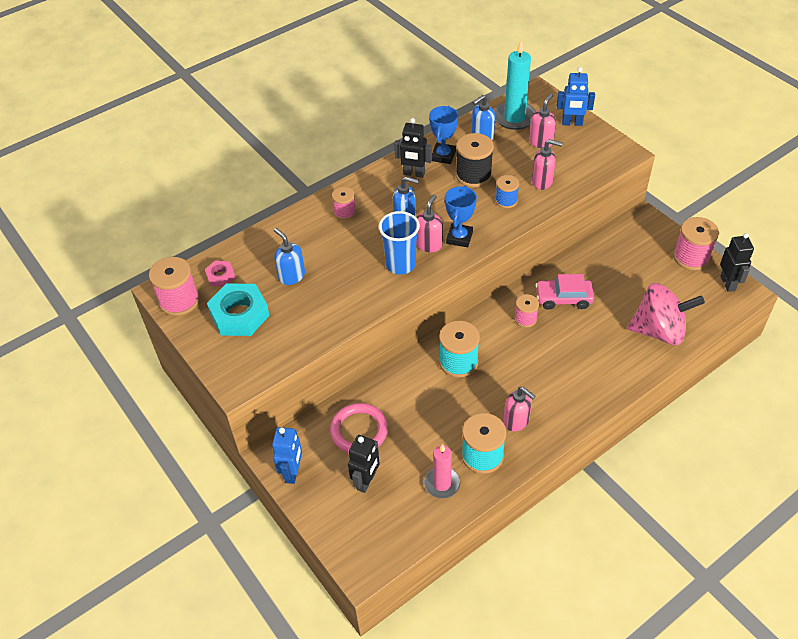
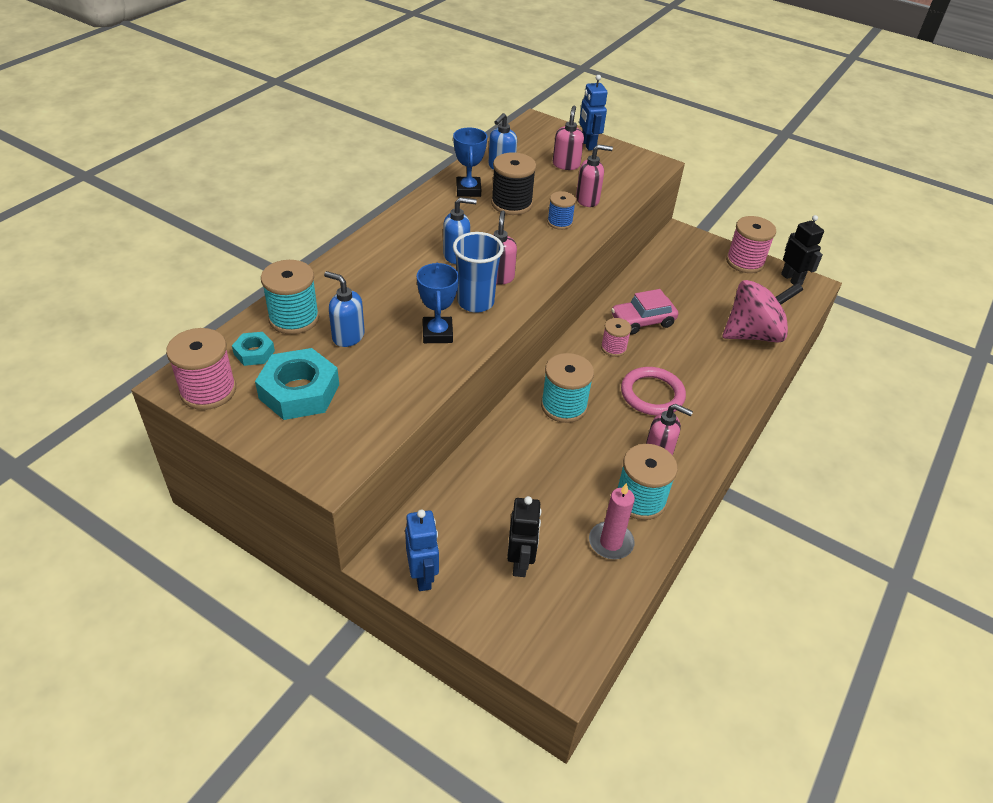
camera: 25 degrees left, 5 degrees down
(220, 276) = (254, 353): pink nut -> turquoise nut
(259, 253) = (294, 318): none -> turquoise spool
(345, 212) = (382, 259): pink spool -> none
(359, 430) = (484, 506): pink ring -> pink ring (652, 394)
(414, 174) = (444, 211): black robot -> none
(459, 238) = (528, 265): blue trophy -> blue trophy (437, 333)
(514, 117) = (526, 146): turquoise candle -> none
(572, 123) = (588, 145): blue robot -> blue robot turned 90 degrees clockwise

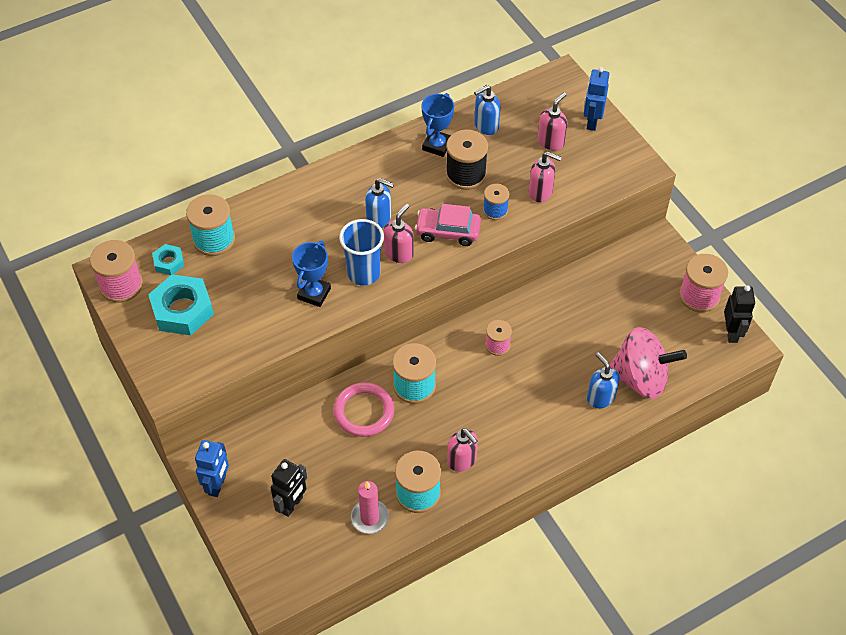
camera: 30 degrees right, 10 degrees up
(348, 336) = (244, 272): blue soap dispenser -> blue soap dispenser (600, 397)
(642, 321) = (544, 327): pink car -> pink car (448, 231)
(652, 394) = (498, 403): pink ring -> pink ring (364, 411)

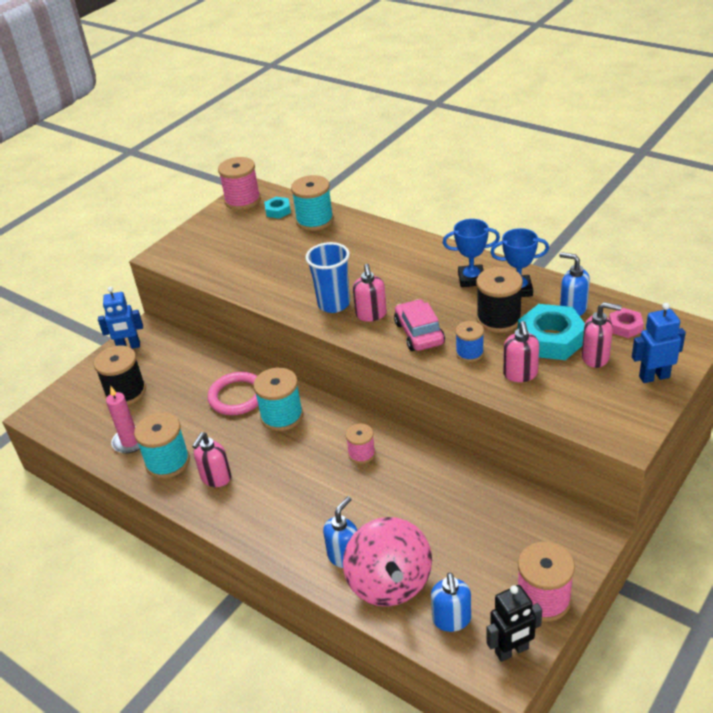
camera: 70 degrees right, 15 degrees down
(182, 310) = (236, 234): turquoise nut -> turquoise nut (551, 339)
(292, 505) = (126, 392): black robot -> black spool
(314, 294) = (293, 287): blue trophy -> blue trophy (471, 279)
(379, 218) = (402, 289): blue soap dispenser -> blue soap dispenser (451, 620)
(399, 253) = (371, 315): pink soap dispenser -> pink soap dispenser turned 75 degrees clockwise
(528, 108) = (625, 327): none -> pink nut

